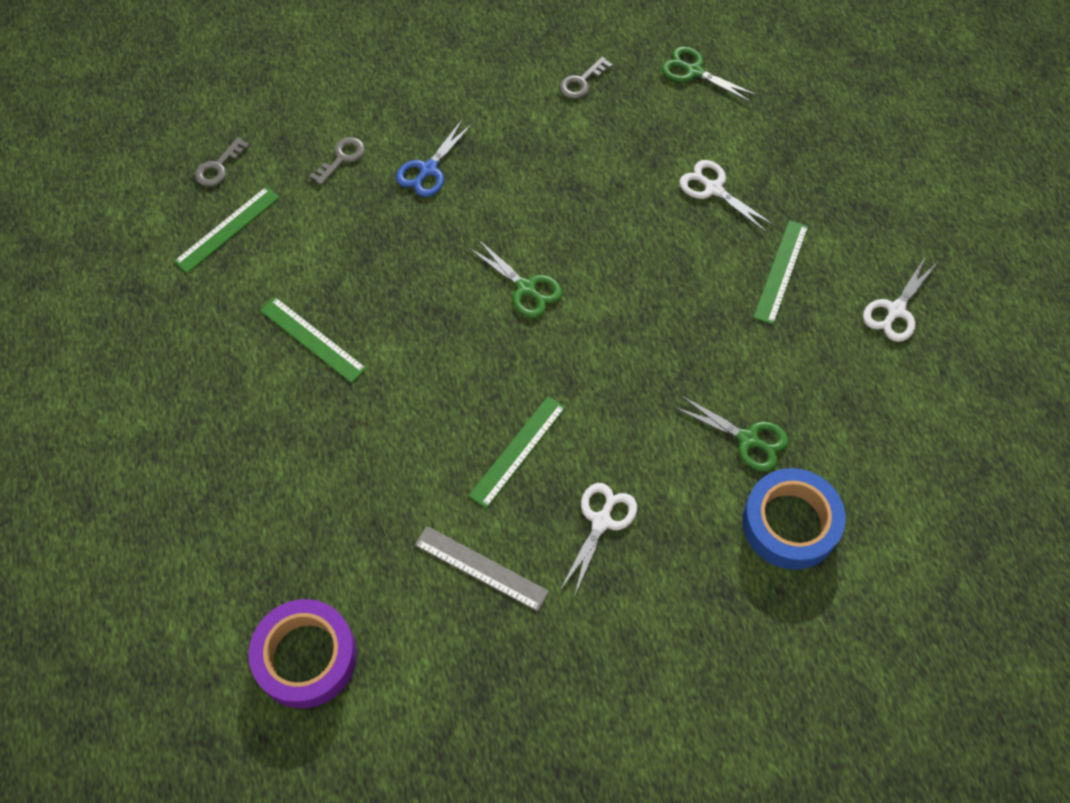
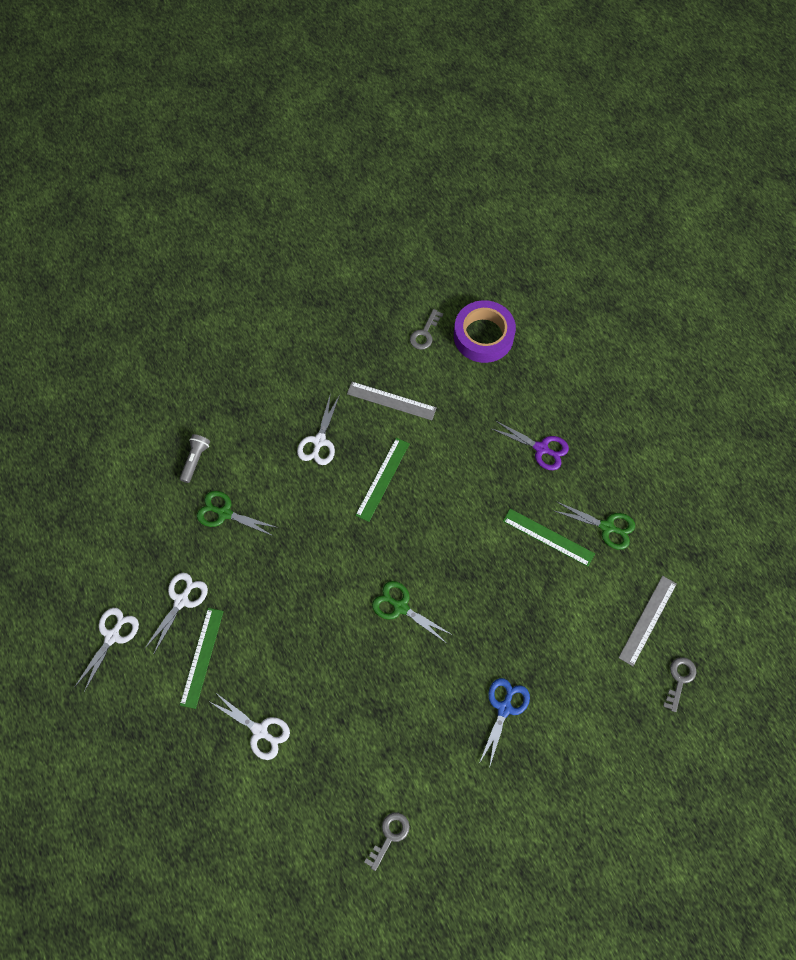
camera: 170 degrees right, 5 degrees up
(227, 229) = (647, 620): green ruler -> grey ruler
(279, 457) = (541, 448): none -> purple scissors
(342, 158) = (580, 707): grey key -> grey key (425, 333)
(694, 71) = (285, 869): green scissors -> green scissors (607, 527)
(790, 523) = (195, 460): blue tape -> grey flashlight
(807, 338) = (181, 600): none -> white scissors

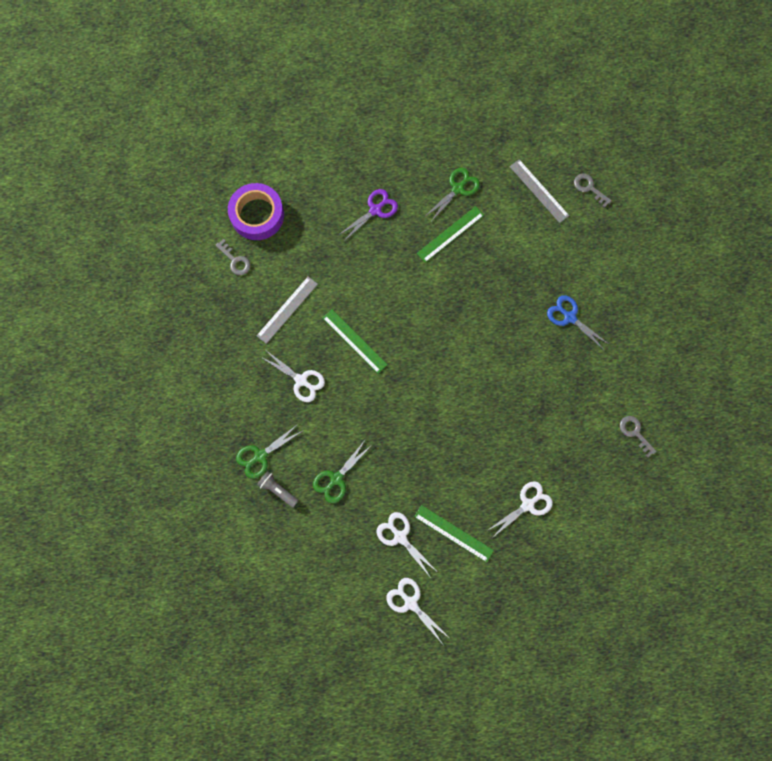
camera: 70 degrees left, 10 degrees up
(400, 607) = (466, 364): green scissors -> green scissors (260, 456)

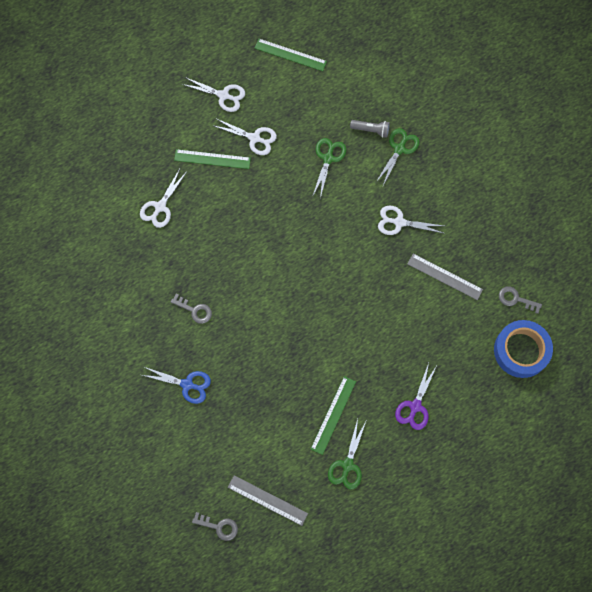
camera: 155 degrees right, 5 degrees down
(257, 215) = (521, 351): purple tape -> blue tape
(287, 309) = (445, 276): grey ruler -> grey ruler turned 75 degrees counterclockwise
(354, 341) = (371, 275): green ruler -> green ruler (290, 55)
(635, 433) = (89, 306): grey key -> grey key (194, 310)

